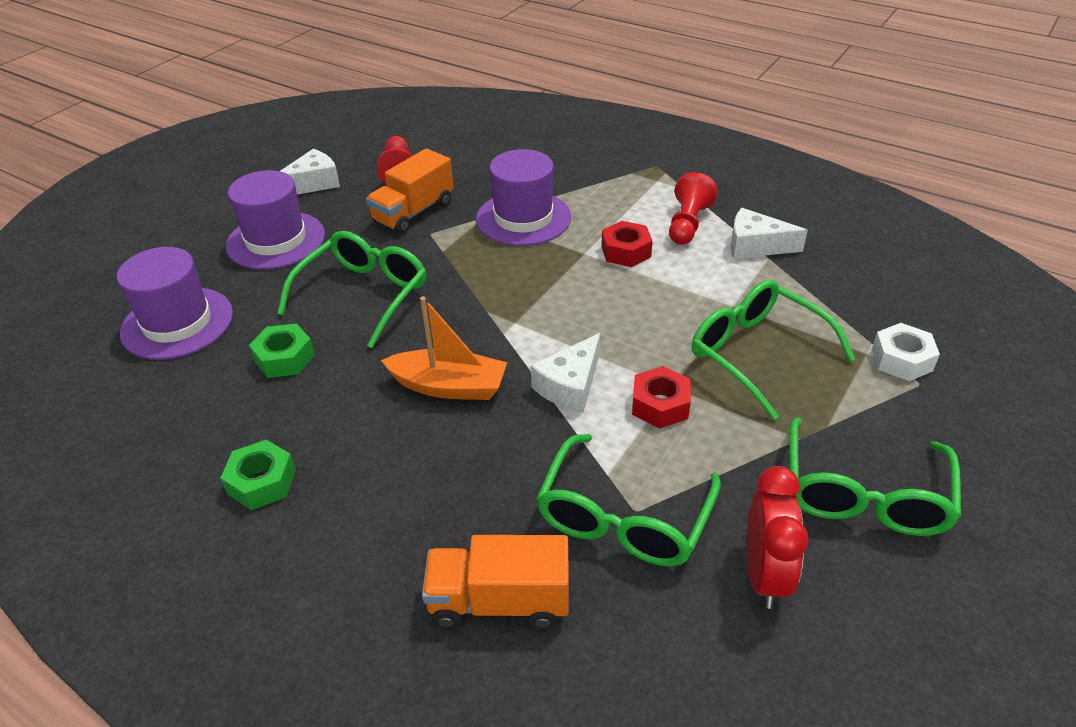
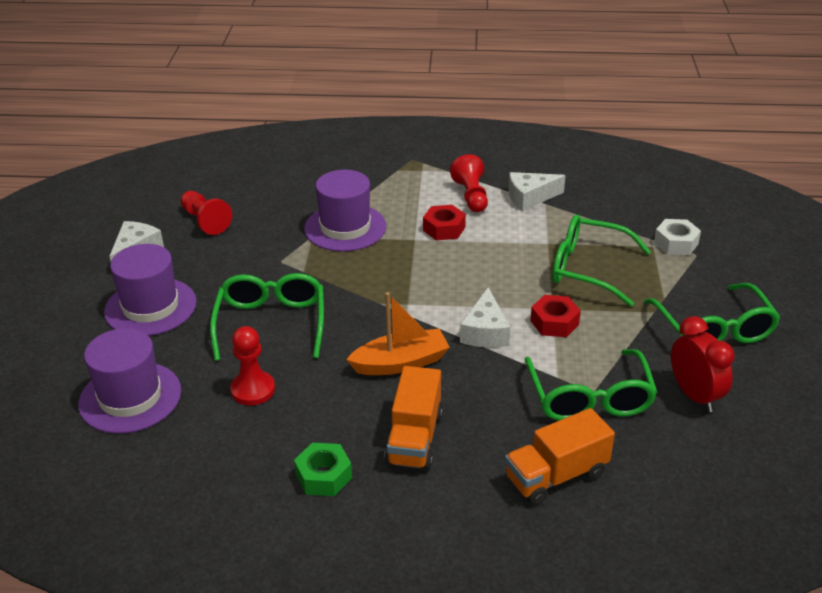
camera: 30 degrees left, 5 degrees down
(284, 358) = (253, 390): green nut -> red pawn
(413, 212) = (250, 249): orange truck -> orange truck (414, 438)

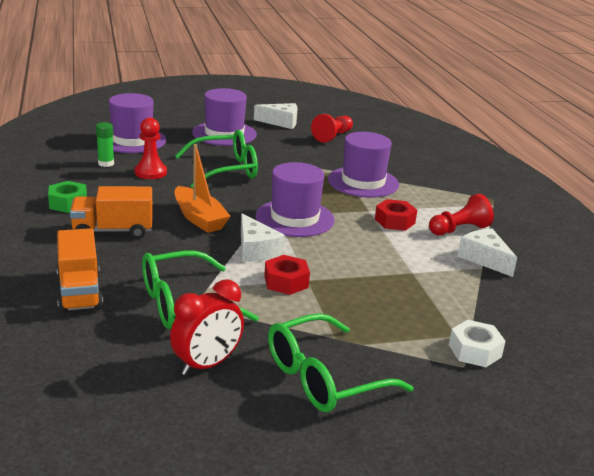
camera: 70 degrees right, 10 degrees down
(204, 431) = (106, 163): none -> green glue stick
(419, 292) = (294, 218): none -> purple hat
(485, 332) = (255, 250): white cheese -> white cheese turned 105 degrees counterclockwise
(556, 476) = (79, 292): orange truck -> orange truck turned 150 degrees counterclockwise
(589, 269) = (384, 297): green glasses -> none

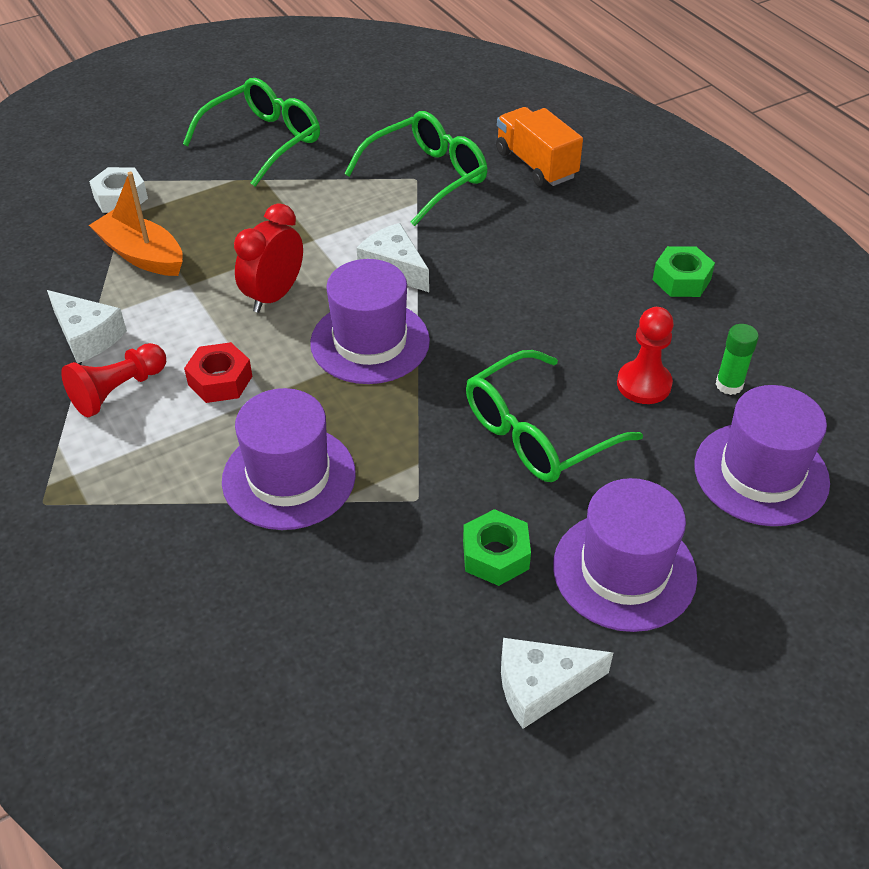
camera: 165 degrees right, 20 degrees up
(113, 231) = (581, 250): orange truck -> none
(199, 218) = (497, 302): orange boat -> orange boat (142, 255)
(207, 364) = (368, 129): red clock -> red clock (274, 296)
(276, 146) = (495, 555): none -> green nut
(286, 282) = (337, 230): red nut -> none
(332, 136) = (397, 655): red pawn -> none

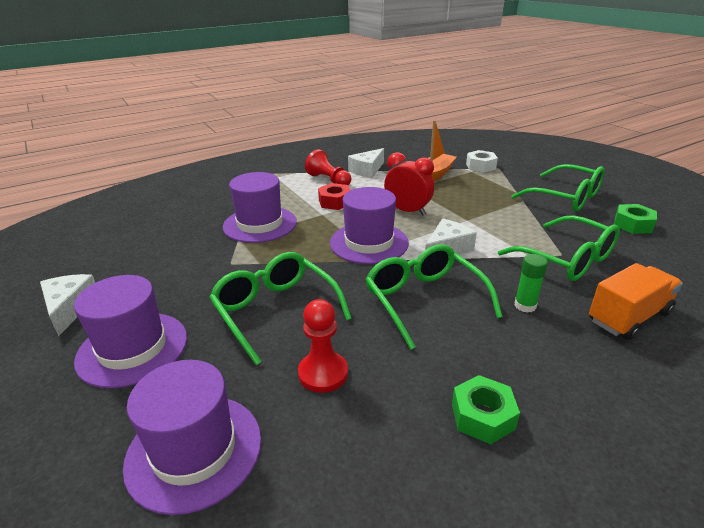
camera: 90 degrees right, 15 degrees down
(495, 555) = (174, 292): green nut -> green nut (632, 225)
(512, 299) = (424, 301): none -> green glasses
(729, 385) = (318, 440): green glue stick -> green glue stick (525, 305)

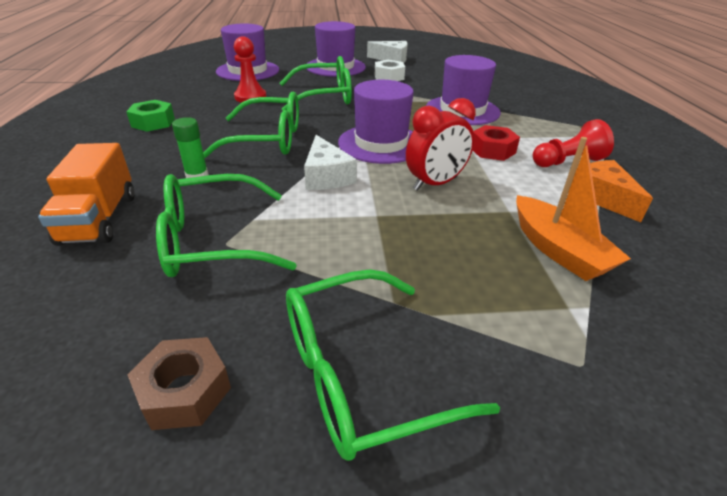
camera: 115 degrees right, 5 degrees up
(367, 170) = (601, 197): white cheese -> orange cheese
(480, 166) = (598, 337): white nut -> white nut (389, 77)
(632, 225) = (184, 391): green nut -> brown nut

